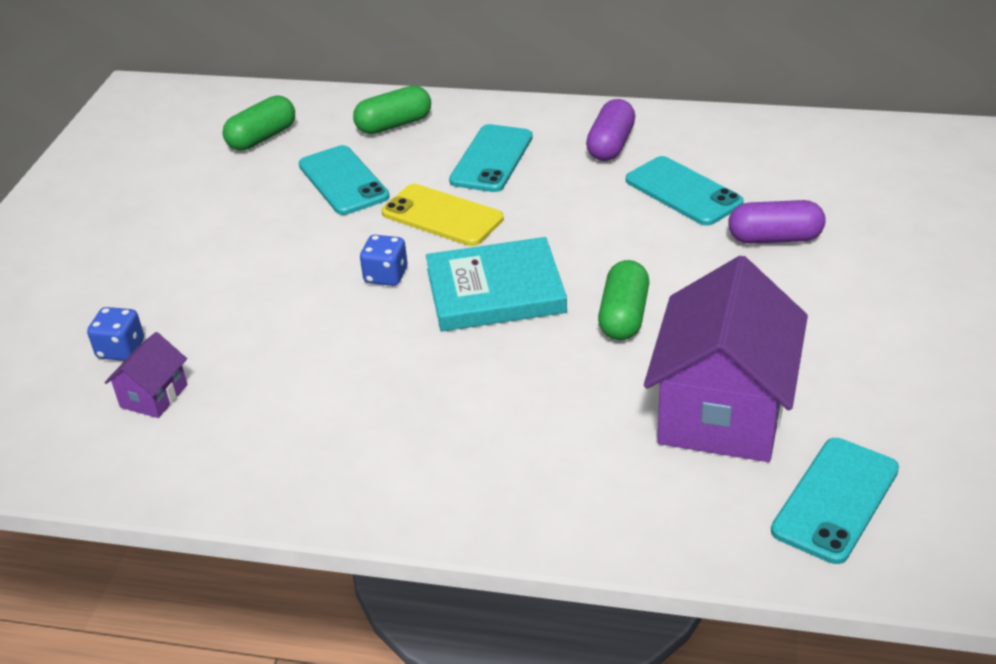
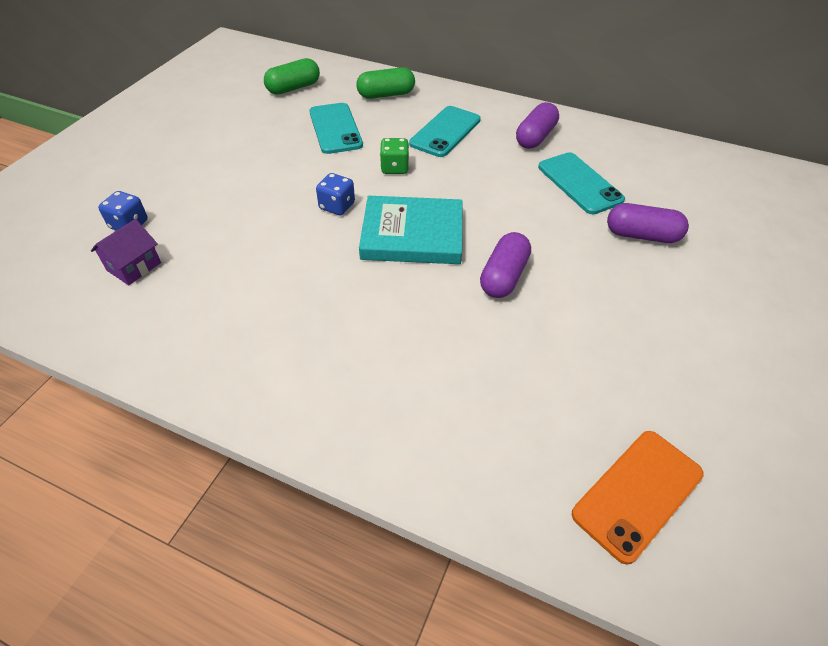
camera: 10 degrees right, 10 degrees up
(442, 216) = (394, 168): yellow phone -> green dice
(624, 316) = (504, 277): green capsule -> purple capsule
(722, 411) = (560, 380): purple house -> none
(835, 500) = (637, 494): turquoise phone -> orange phone

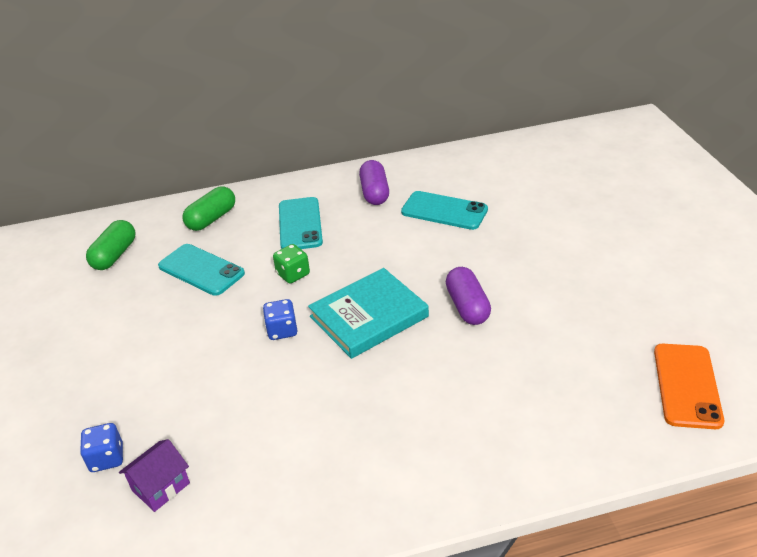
camera: 35 degrees left, 10 degrees down
(134, 266) = (161, 487): purple house -> purple house turned 45 degrees clockwise
(642, 235) = (523, 225): purple capsule -> none

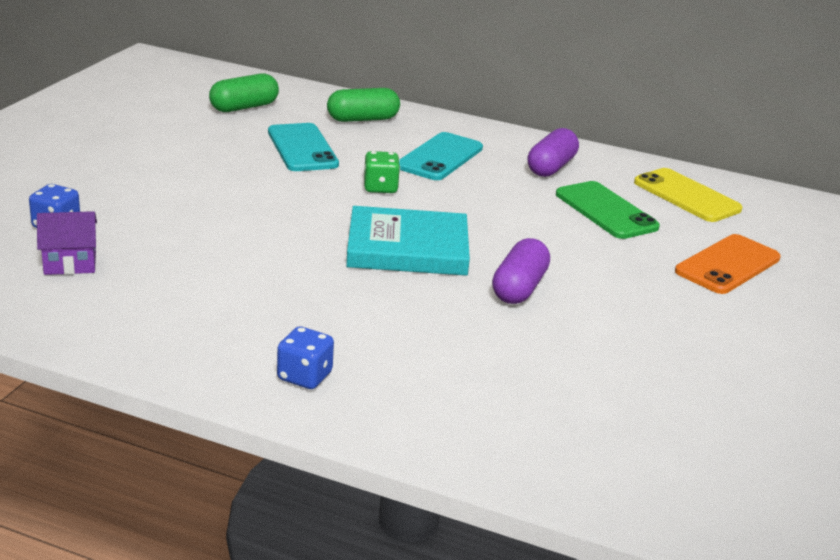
camera: 30 degrees right, 10 degrees down
(282, 330) = (313, 219): blue dice -> blue dice (304, 376)
(444, 211) = (606, 211): turquoise phone -> green phone
(472, 172) = (686, 196): none -> yellow phone
(687, 385) = (675, 464): orange phone -> orange phone (727, 265)

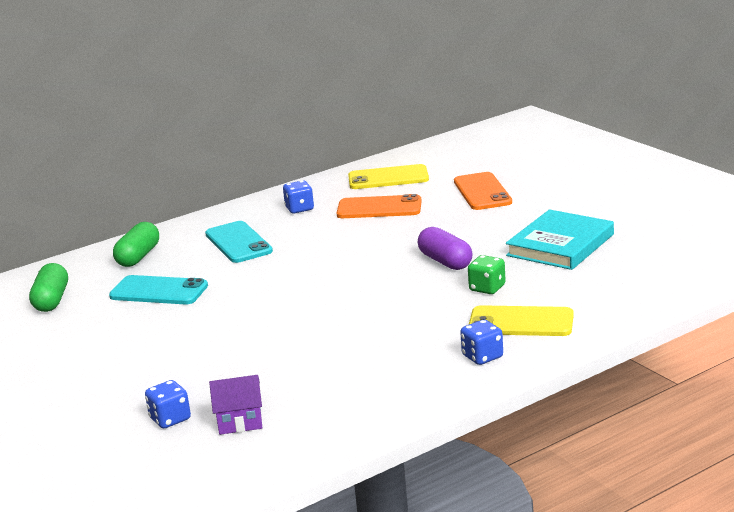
camera: 50 degrees left, 5 degrees down
(70, 263) = (240, 421): purple house -> purple house turned 60 degrees clockwise
(380, 188) = (259, 275): green dice -> green dice (487, 288)
(407, 248) = (356, 286): turquoise book -> turquoise book (560, 245)
(412, 383) = (521, 322): none -> yellow phone
(551, 167) = (299, 209): purple capsule -> blue dice
(606, 211) = (379, 208): green phone -> orange phone

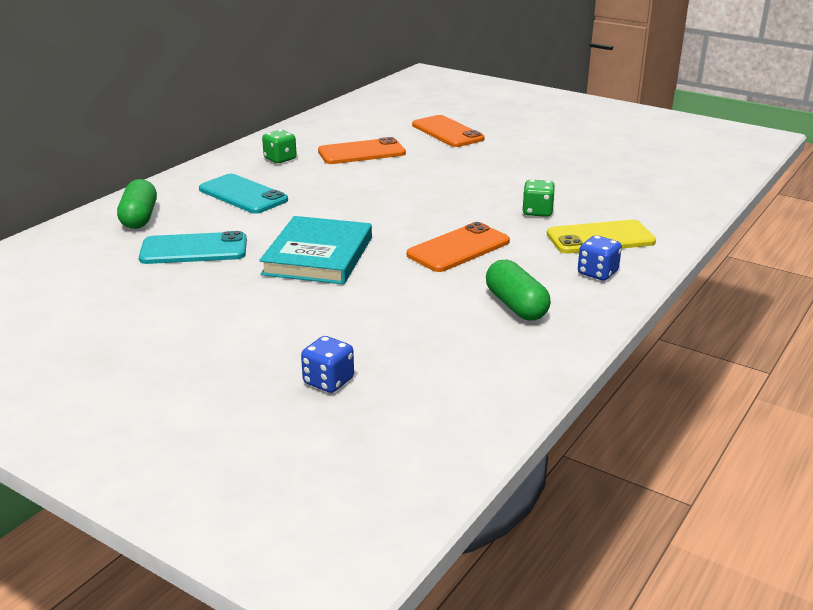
camera: 25 degrees left, 5 degrees up
(51, 300) = (68, 272): green capsule -> green capsule (516, 306)
(240, 421) = (412, 371): purple house -> none
(299, 209) = (280, 159): blue dice -> green dice
(378, 317) = (458, 248): none -> orange phone
(388, 178) = (345, 127): yellow phone -> none
(445, 261) = (473, 192): purple capsule -> none
(560, 245) = (564, 169): turquoise book -> turquoise book (318, 256)

